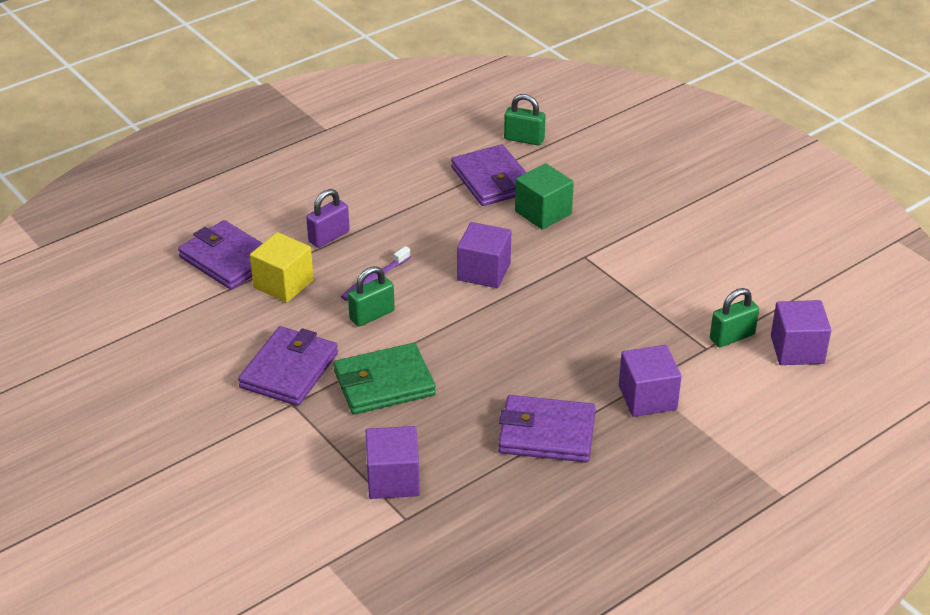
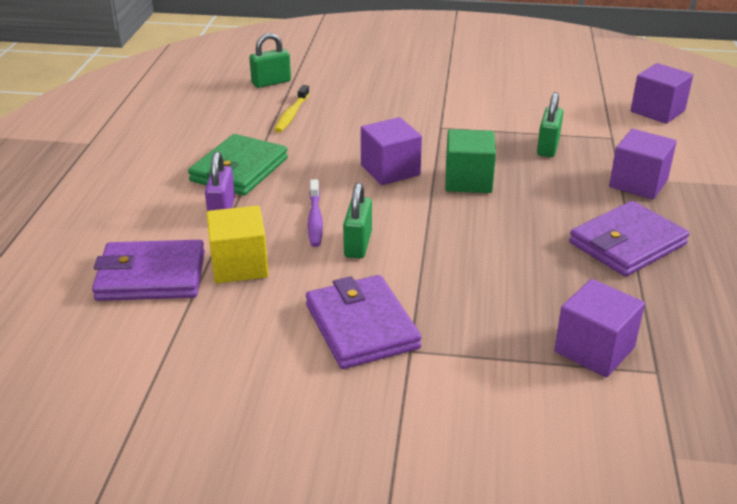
camera: 45 degrees left, 5 degrees down
(384, 383) = (456, 285): green wallet -> green wallet (239, 170)
(492, 180) = (291, 114): purple wallet -> yellow toothbrush
(543, 212) = (365, 116): green cube -> green cube (468, 180)
(732, 337) = (613, 124): green padlock -> green padlock (548, 147)

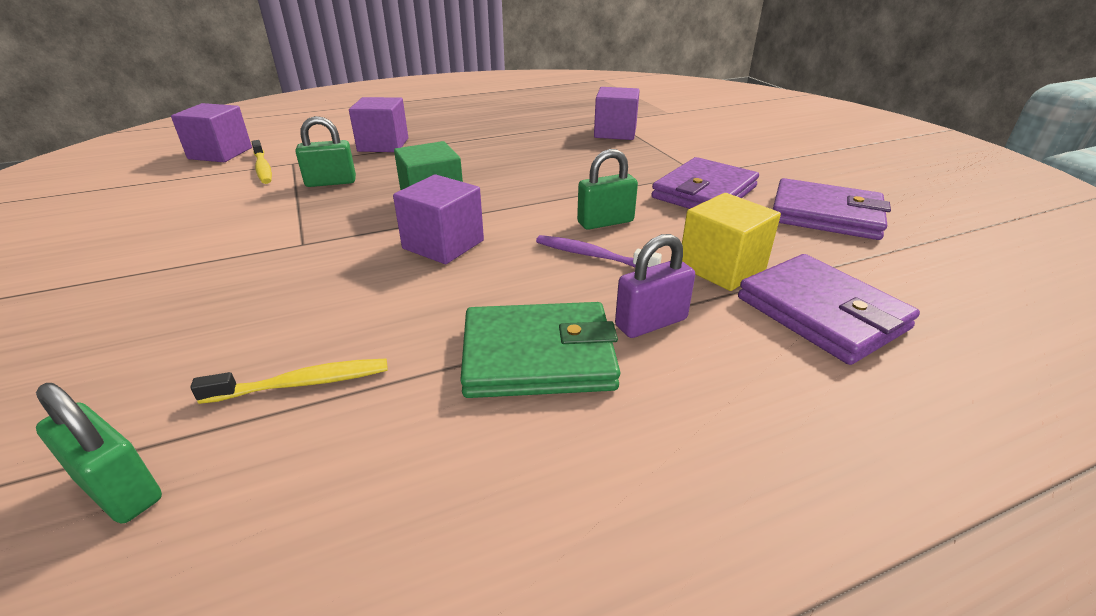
camera: 120 degrees left, 0 degrees up
(315, 219) = (592, 255): purple toothbrush -> purple toothbrush turned 120 degrees counterclockwise
(604, 125) = (263, 168): none -> yellow toothbrush
(627, 244) = (483, 138): purple wallet -> purple wallet (825, 215)

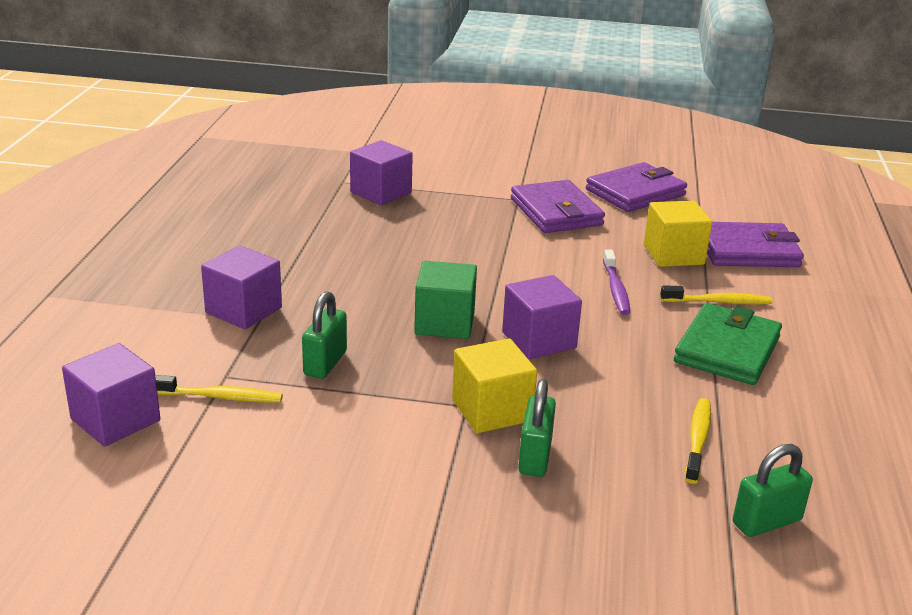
camera: 60 degrees left, 5 degrees down
(299, 255) = (491, 410): none -> yellow cube
(592, 255) = (616, 289): purple toothbrush -> purple toothbrush turned 60 degrees counterclockwise
(605, 222) = (567, 265): green padlock -> green padlock (535, 457)
(651, 323) = (718, 302): purple padlock -> yellow toothbrush

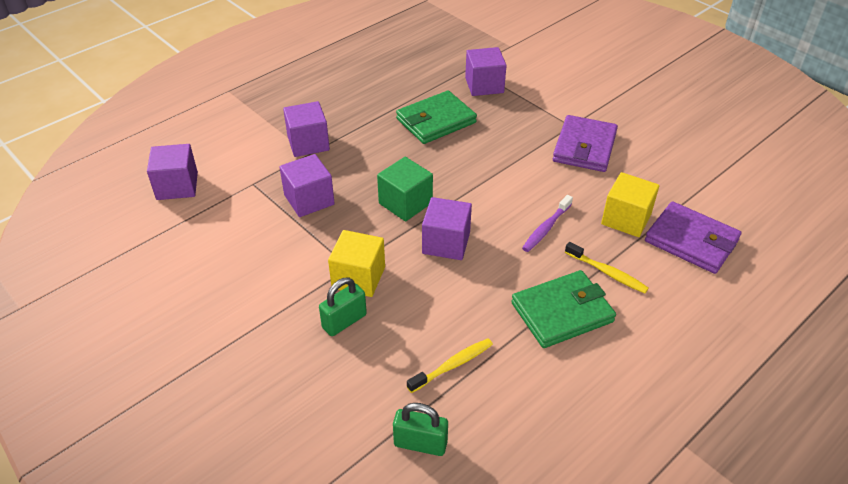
camera: 40 degrees right, 15 degrees up
(220, 397) = (236, 196): yellow toothbrush -> none
(325, 363) = (309, 200): green padlock -> purple cube
(372, 239) = (436, 121): none -> green wallet
(635, 192) = (668, 153): purple wallet -> none

